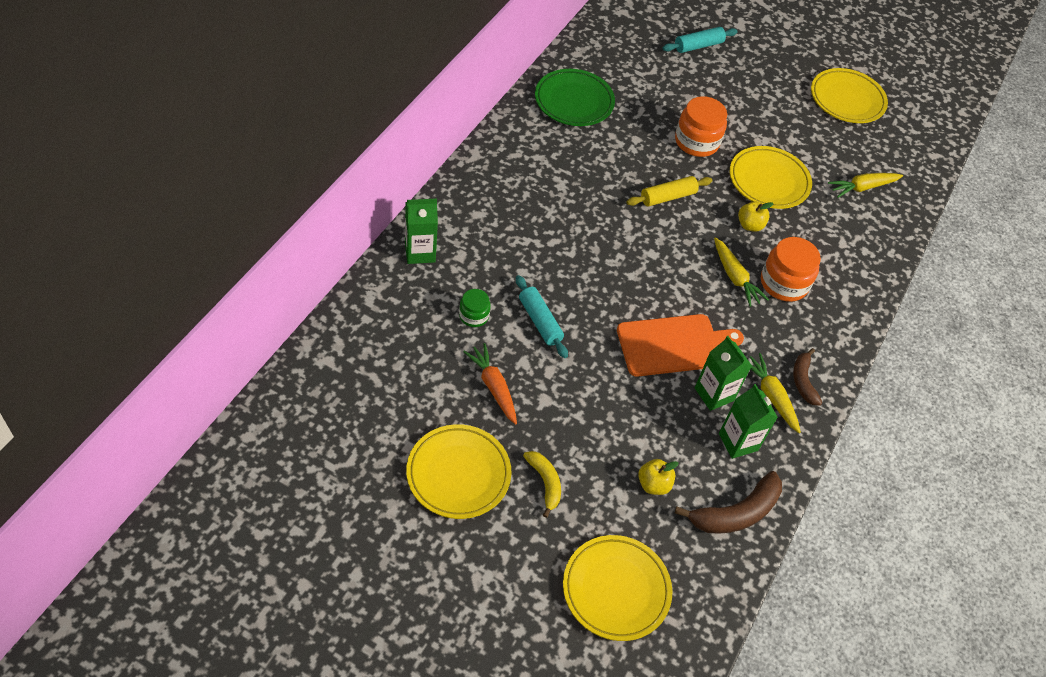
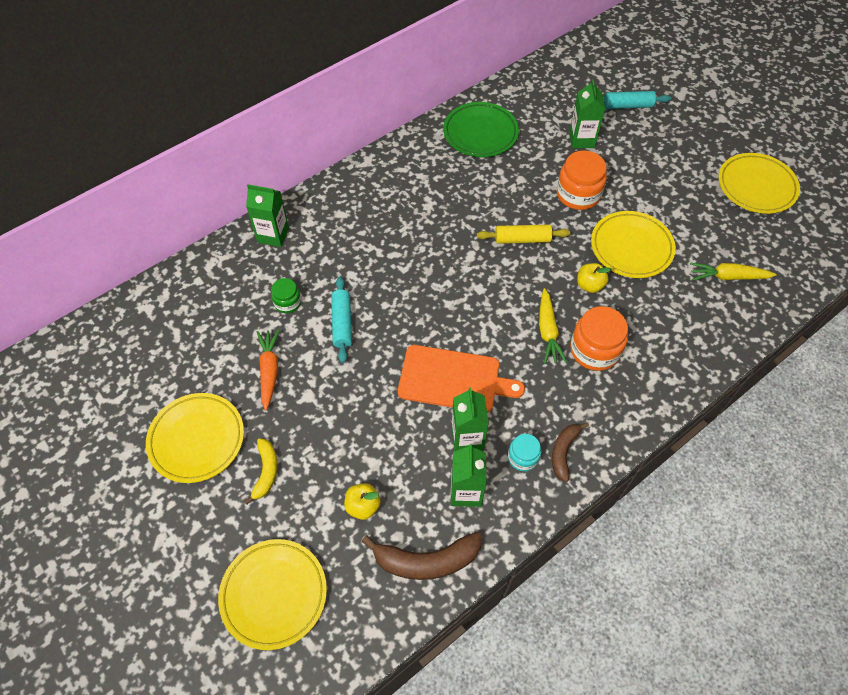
camera: 30 degrees right, 5 degrees up
(673, 88) = (581, 139): none -> green carton
(771, 396) = (523, 457): yellow carrot -> turquoise jar

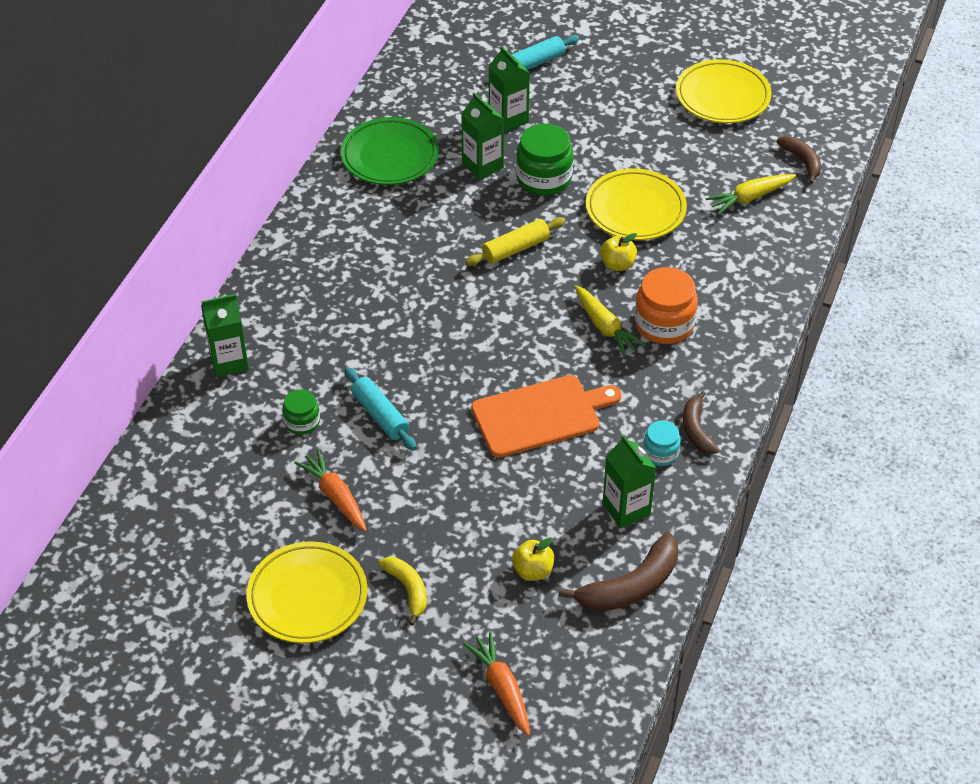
camera: 30 degrees left, 10 degrees down
(274, 594) = (502, 689): yellow plate -> orange carrot
(467, 438) = (593, 462): green carton -> green carton (482, 166)
(578, 194) = (544, 178): orange jar -> green jar
(790, 265) = (802, 161): none -> brown banana

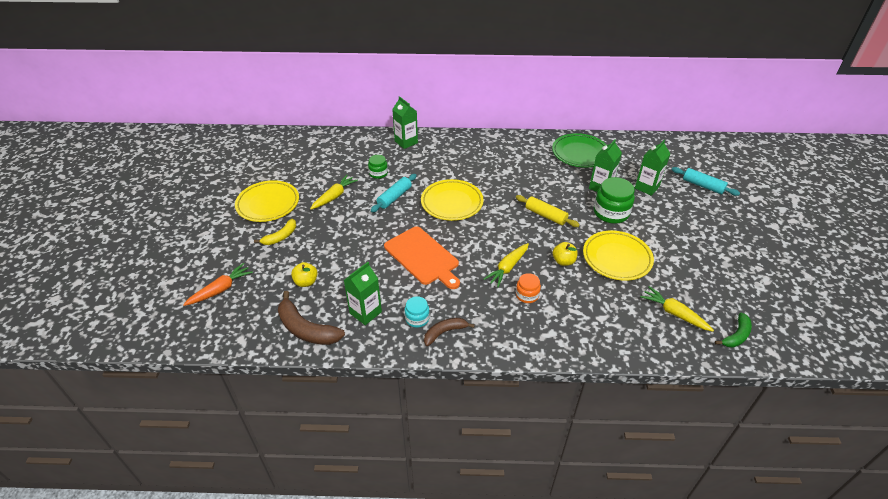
camera: 70 degrees right, 5 degrees down
(335, 497) = (334, 196): orange carrot -> yellow carrot
(664, 324) = (527, 295): orange jar -> orange jar, size x0.57
(722, 97) = (759, 277): yellow plate -> yellow plate (452, 203)
(802, 161) = (736, 335): brown banana -> green banana

